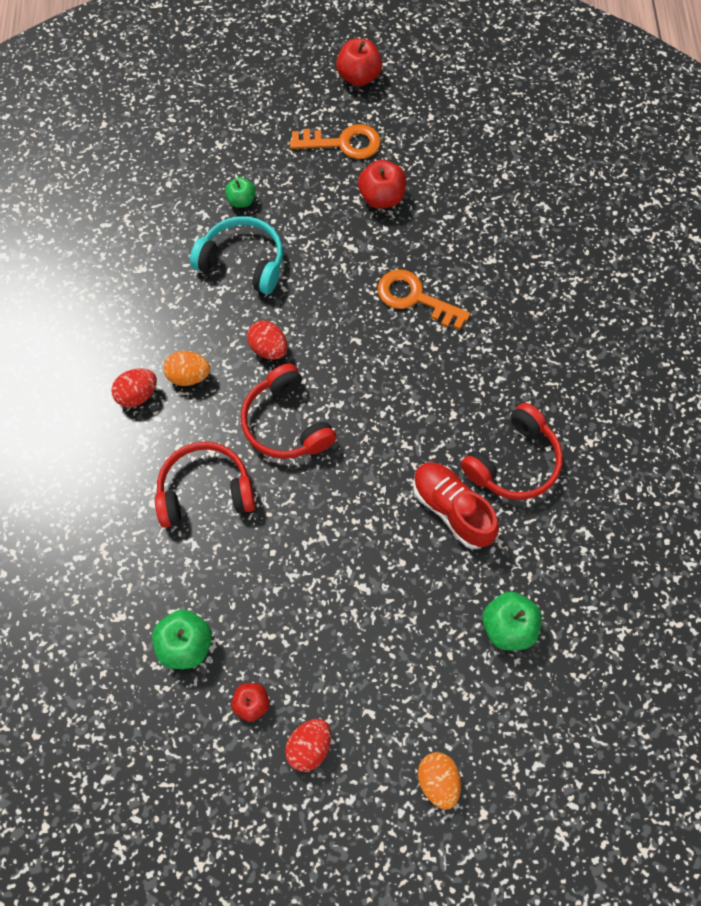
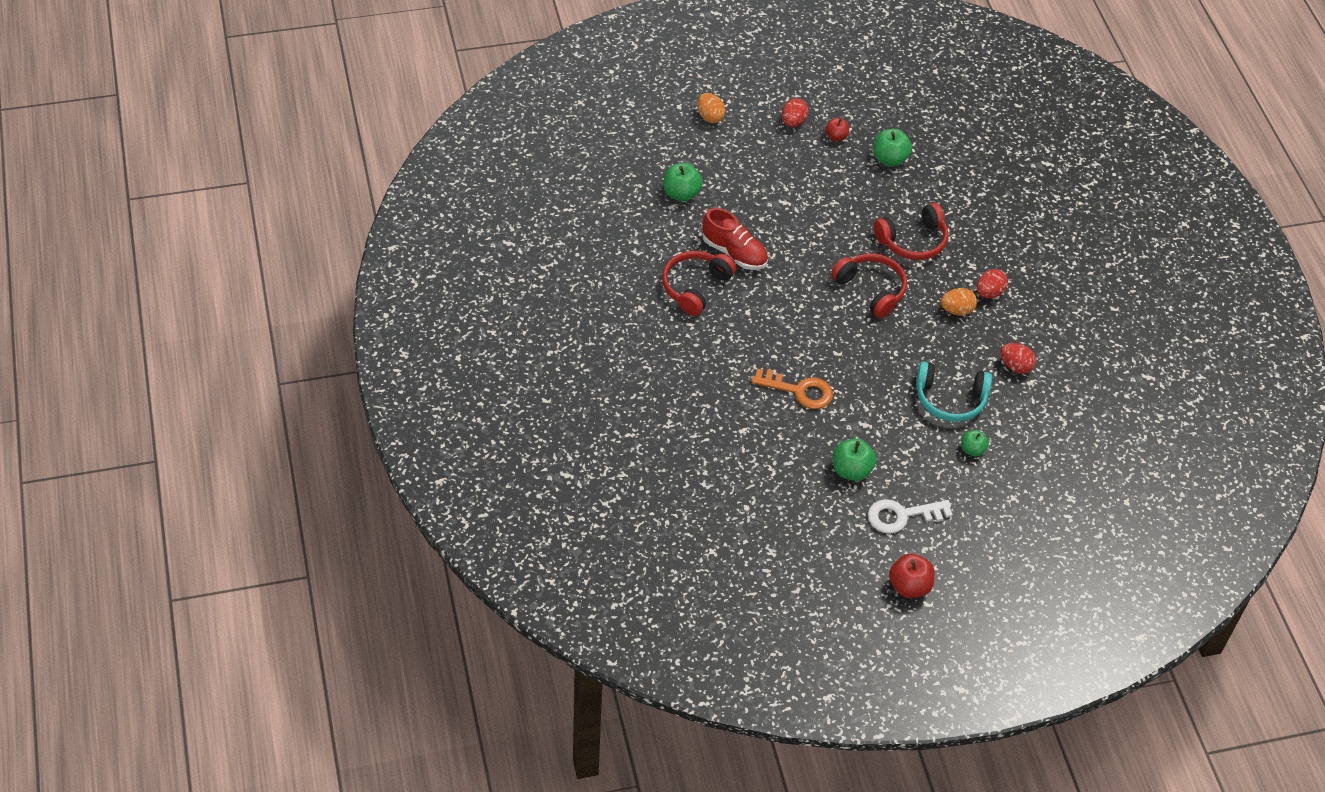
camera: 165 degrees right, 15 degrees down
(268, 349) = (903, 337): red egg -> red egg (1015, 366)
(343, 143) = (902, 515): orange key -> white key
(381, 197) = (851, 470): red apple -> green apple

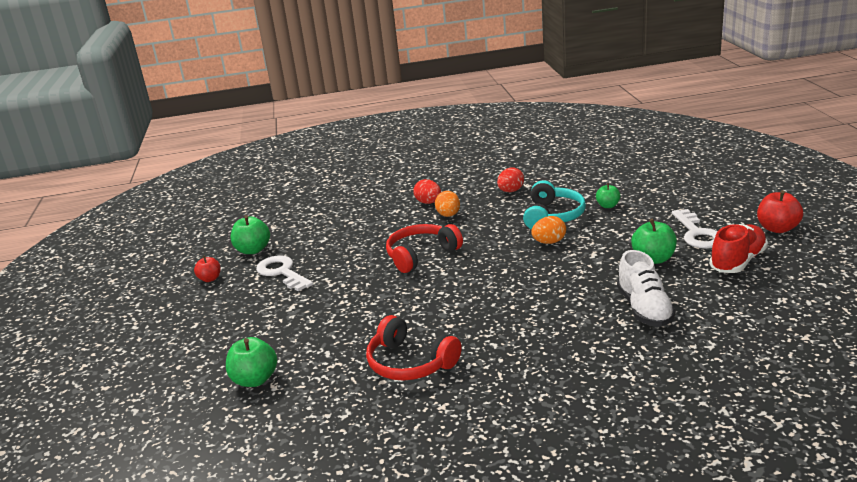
camera: 80 degrees left, 25 degrees down
(710, 117) = (136, 362): orange egg -> orange egg (549, 242)
(734, 252) = (359, 337): red shoe -> red shoe (737, 261)
(762, 448) = (644, 309): none -> white shoe
(793, 122) = (176, 305): red egg -> none
(799, 390) = (558, 290): orange key -> none
(844, 187) = (282, 273): none -> white key
(913, 241) = (362, 236): red headphones -> none

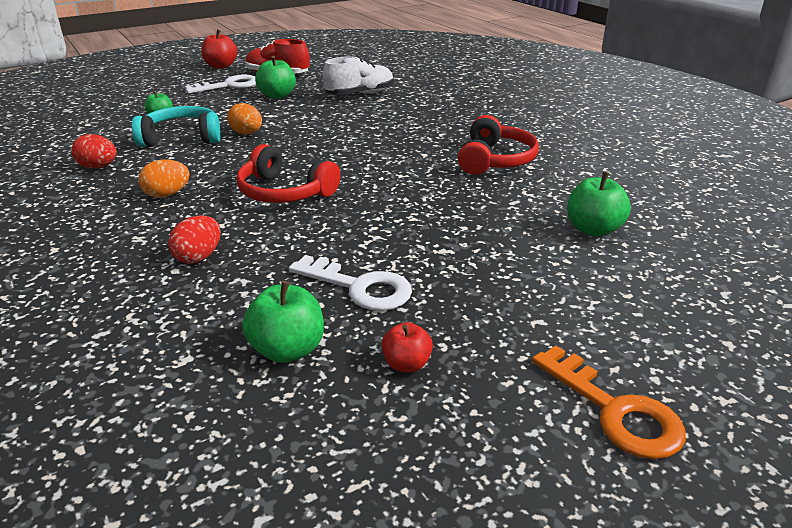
camera: 115 degrees left, 5 degrees up
(120, 329) = (614, 410): none -> orange key
(282, 273) = (359, 287): white key -> white key turned 90 degrees counterclockwise
(428, 202) = (117, 216): red egg -> red egg (199, 257)

